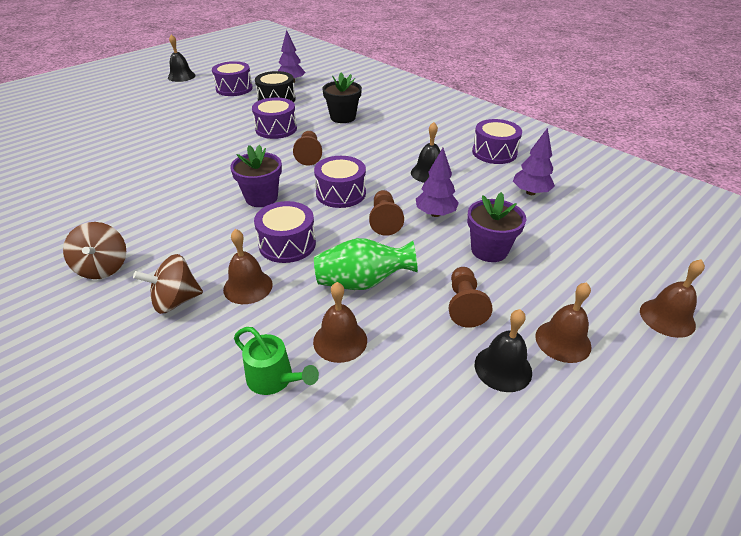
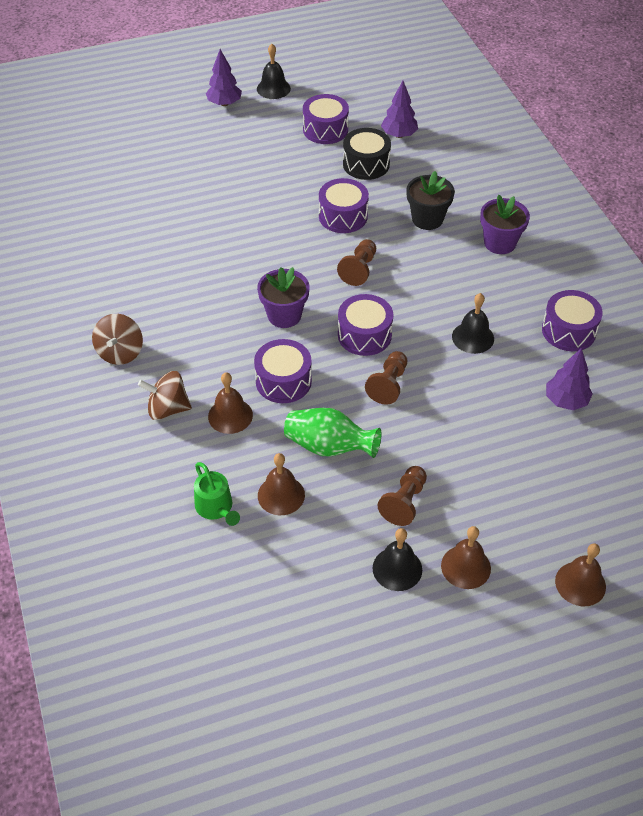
camera: 25 degrees right, 10 degrees up
(435, 214) = (444, 394): purple tree -> purple tree (224, 103)
(489, 250) = (468, 455): purple flower pot -> purple flower pot (500, 243)

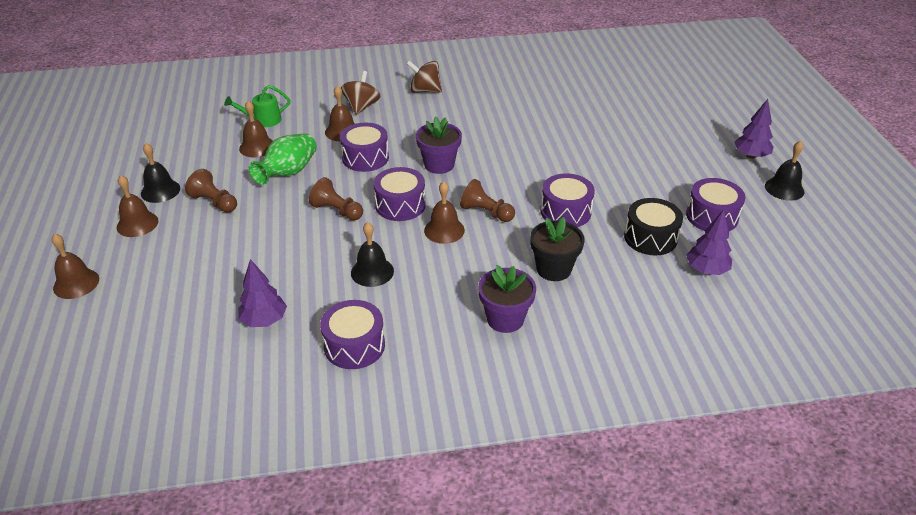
camera: 100 degrees right, 10 degrees down
(395, 296) = (444, 230): none -> brown bell

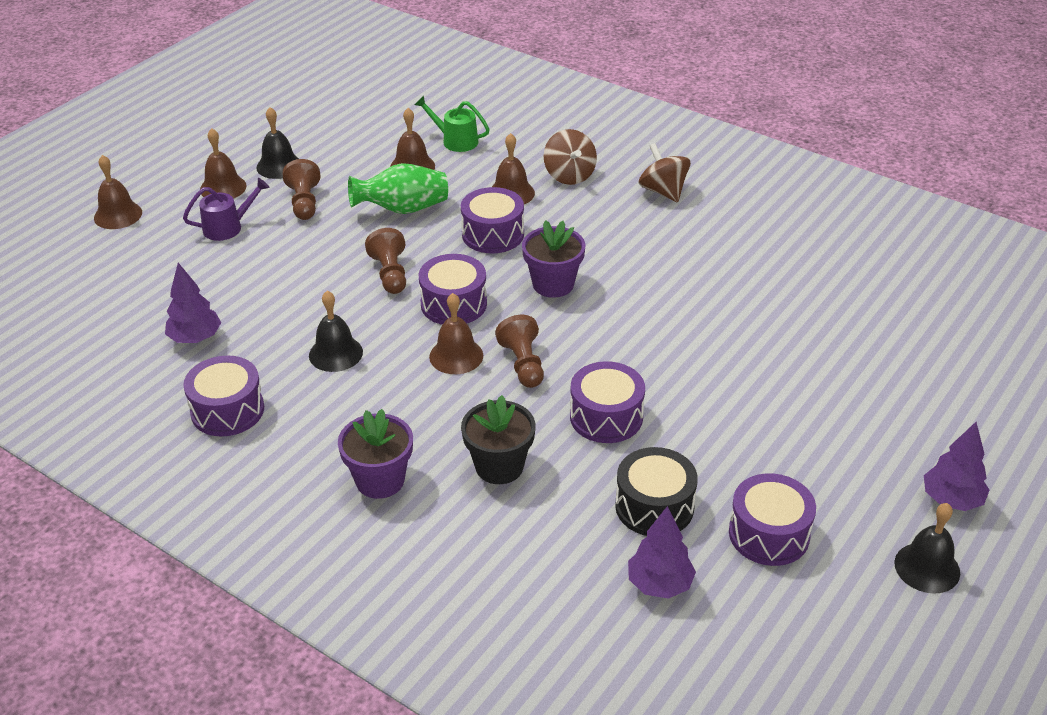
camera: 45 degrees right, 0 degrees up
(180, 244) = (228, 227): none -> purple watering can
(361, 106) = (569, 175): brown spinning top -> brown spinning top turned 105 degrees clockwise

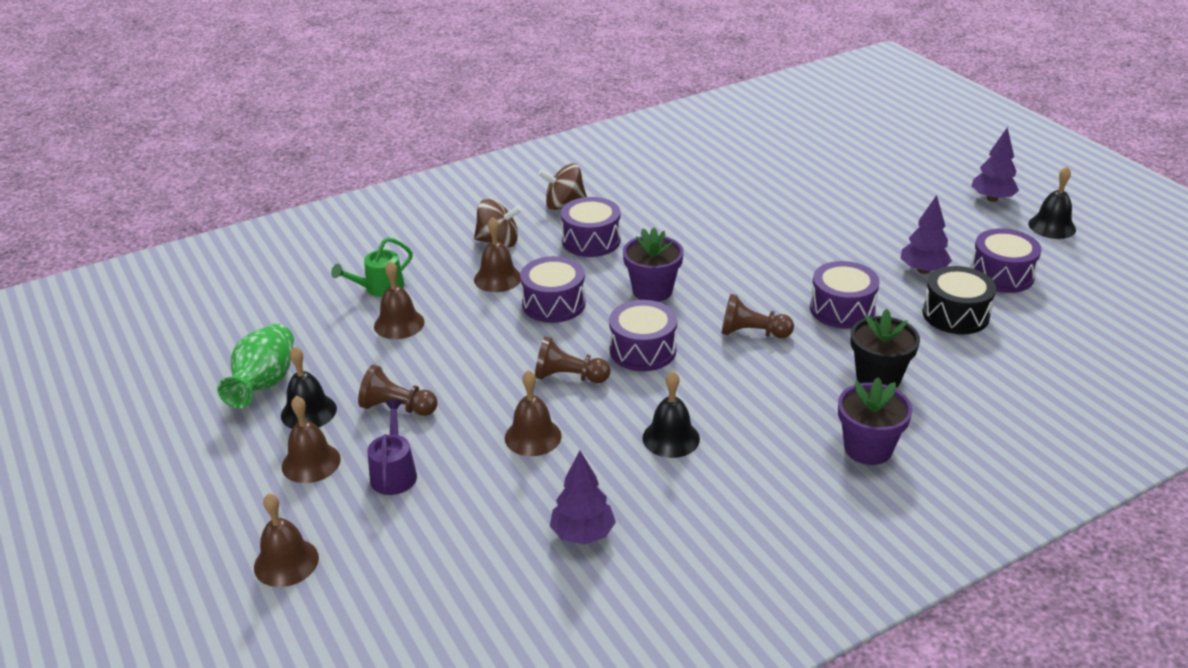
camera: 65 degrees left, 5 degrees down
(227, 410) = (718, 530): purple drum -> purple drum (591, 241)
(403, 209) = (467, 346): green vase -> green vase (264, 384)
(456, 356) = (719, 366): brown bell -> brown bell (533, 436)
(659, 584) = (1039, 335): purple tree -> purple tree (923, 270)

